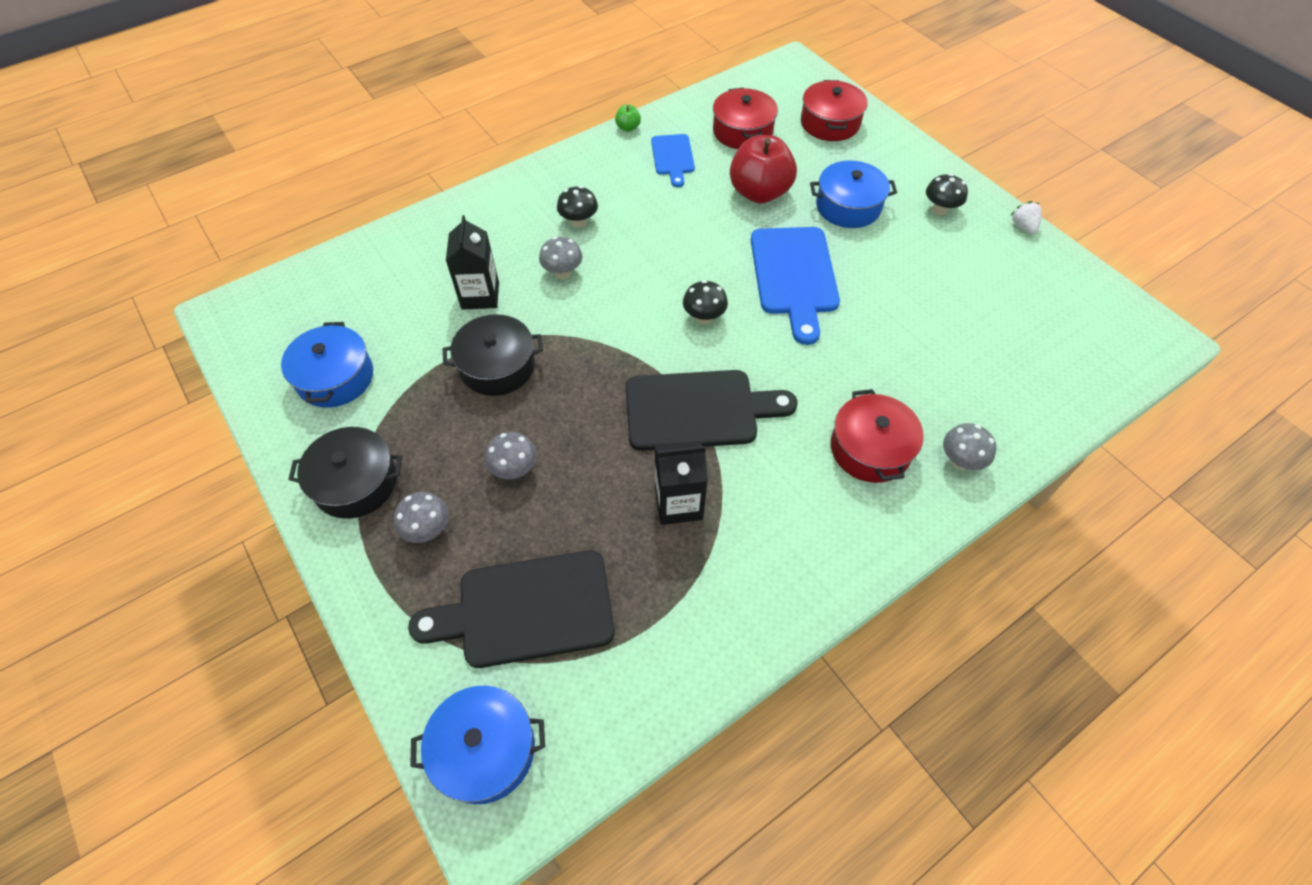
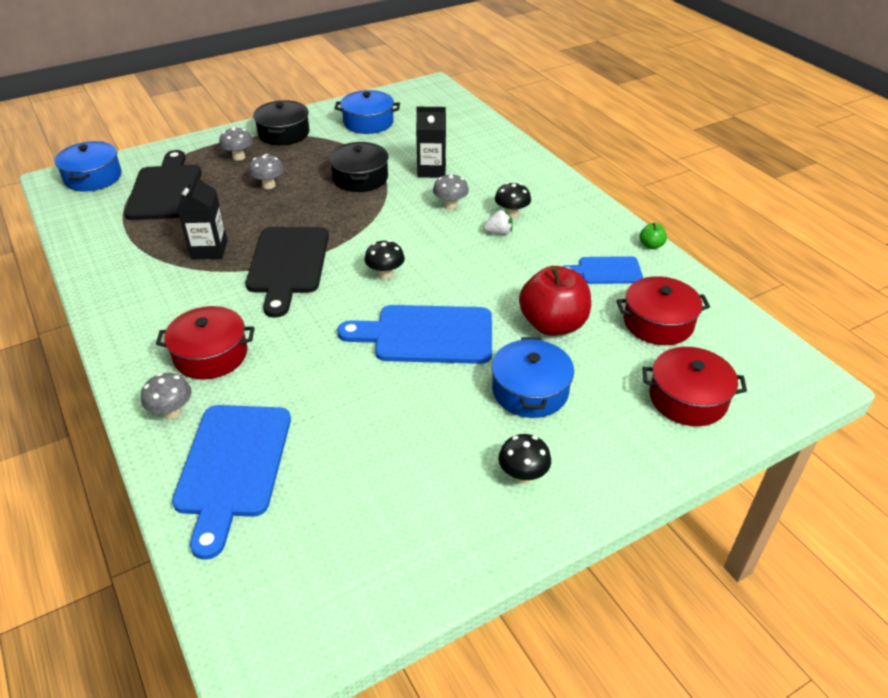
camera: 95 degrees right, 15 degrees down
(1005, 393) = (233, 466): none -> blue cutting board
(1023, 226) = (487, 560): white strawberry -> white strawberry (498, 232)

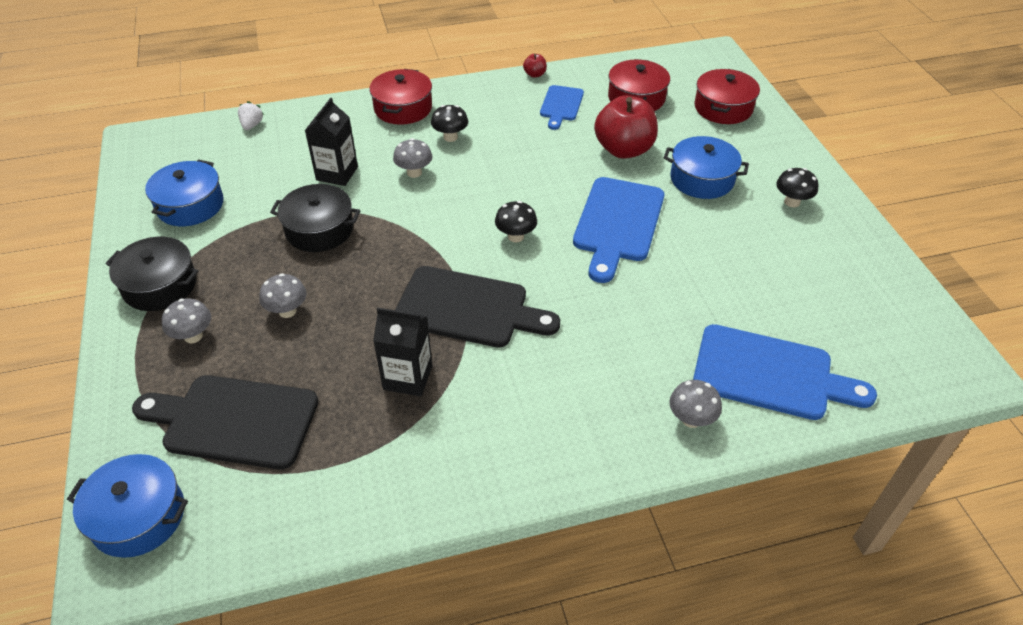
camera: 75 degrees left, 5 degrees up
(211, 355) = (608, 384): red pot -> red pot (403, 108)
(498, 232) = (477, 151): white strawberry -> white strawberry (252, 125)
(651, 245) = (535, 74): green apple -> red apple

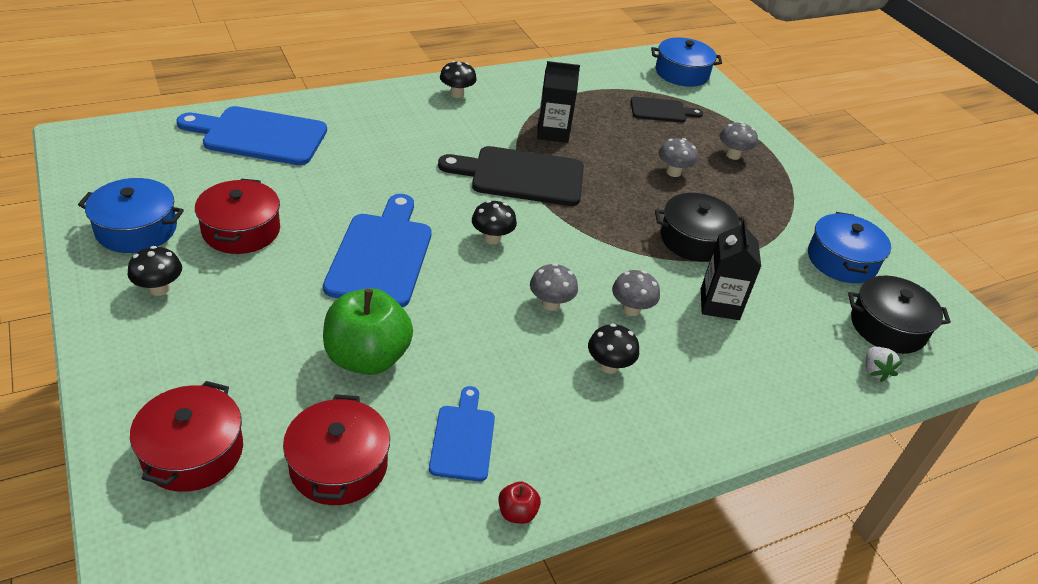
camera: 165 degrees right, 5 degrees down
(160, 285) = (794, 189): black pot -> black pot (887, 327)
(234, 421) = (661, 110): black cutting board -> black cutting board, size x0.57
(403, 108) = (697, 415): red pot -> red pot (241, 230)
(522, 457) = (457, 94): none -> black mushroom
(624, 149) = (367, 358): red apple -> green apple
(691, 419) = (333, 111): grey mushroom -> grey mushroom (550, 304)
(702, 179) = (267, 316): blue pot -> blue pot (136, 229)

